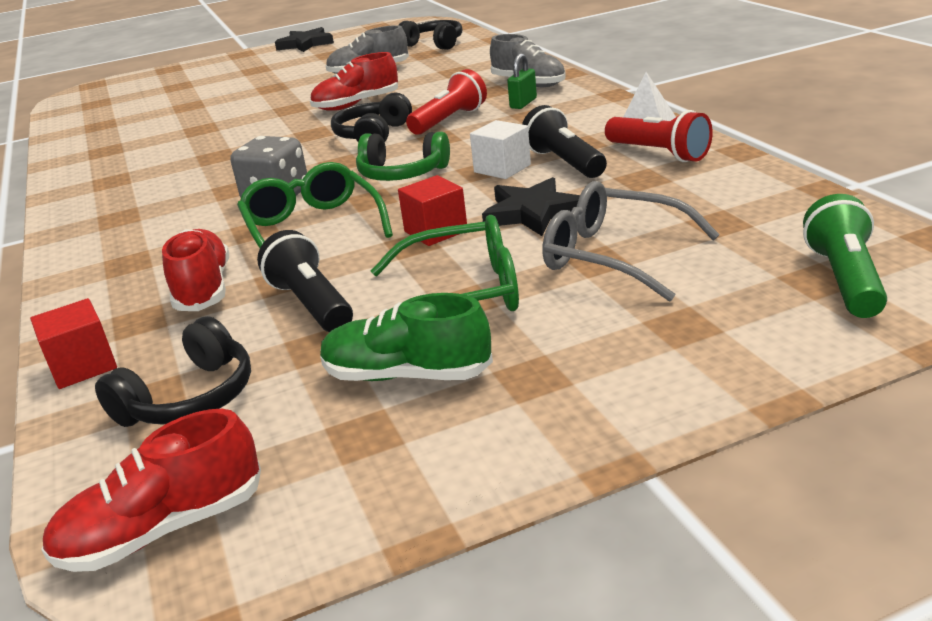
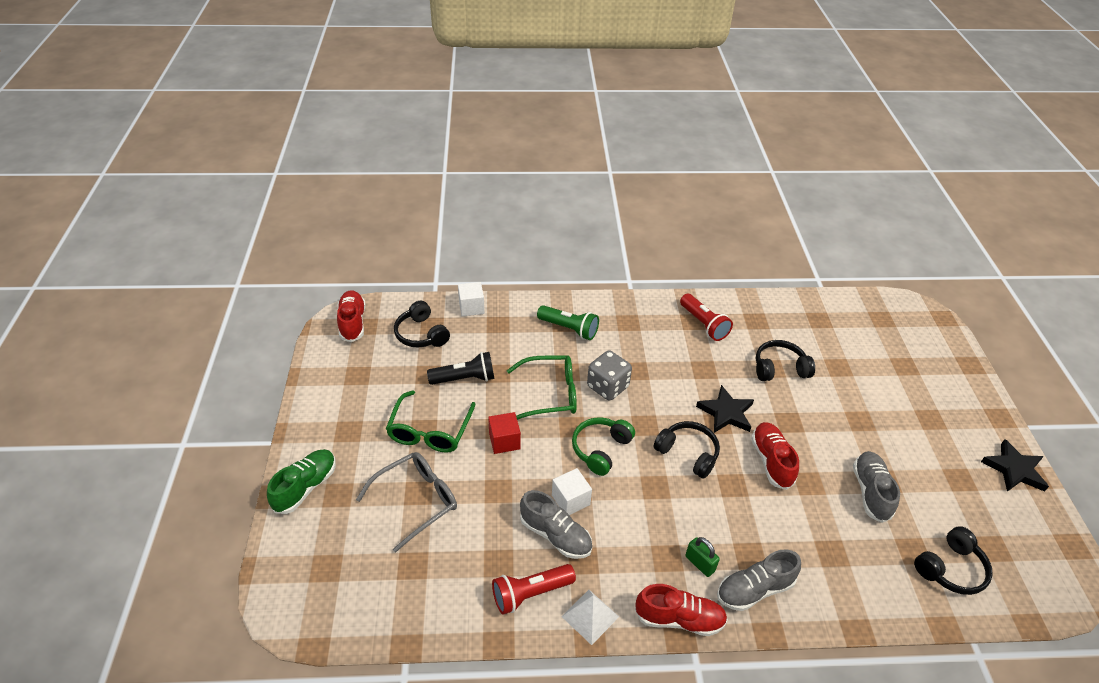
camera: 105 degrees right, 15 degrees up
(83, 366) = (471, 307): red cube -> white cube
(200, 125) = (779, 368): none -> black headphones
(204, 289) = (511, 346): red shoe -> red shoe (679, 619)
(407, 375) = (382, 395): green shoe -> green shoe (306, 487)
(449, 120) = (690, 504): red flashlight -> red flashlight (703, 324)
(532, 213) = (493, 489): black star -> black star (726, 413)
(564, 162) = (555, 535): black flashlight -> grey shoe
(844, 279) = (316, 578): green flashlight -> green flashlight (569, 329)

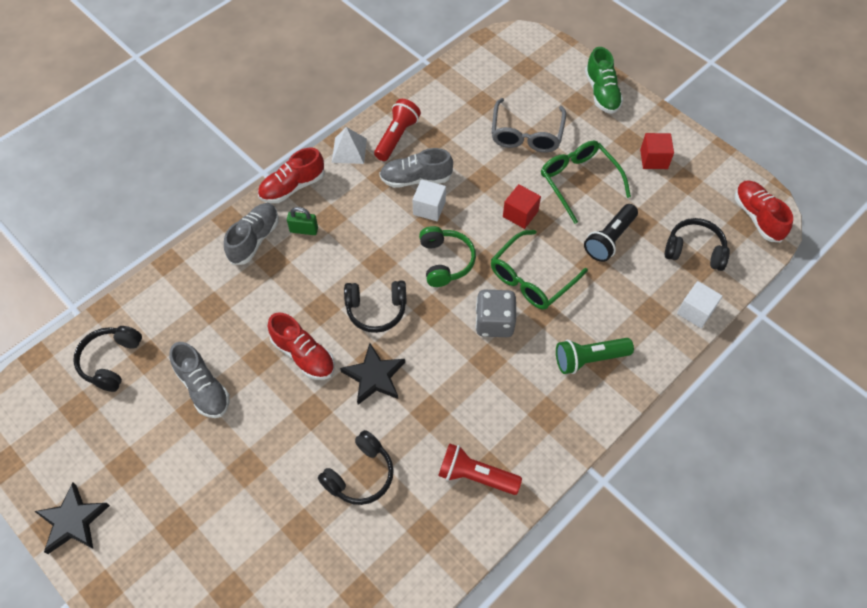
camera: 140 degrees right, 15 degrees up
(352, 323) = (757, 217): red shoe -> red shoe turned 150 degrees counterclockwise
(354, 405) = (654, 159): none -> red cube

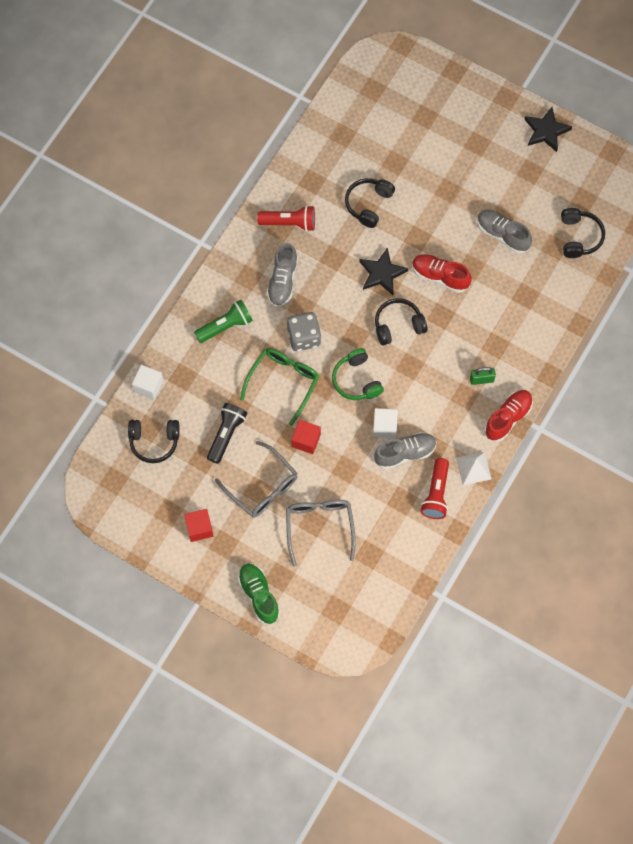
camera: 165 degrees right, 10 degrees up
(254, 239) = (518, 361): grey shoe -> grey shoe (282, 281)
(579, 182) = (262, 486): green glasses -> grey glasses
(757, 217) = (103, 489): red shoe -> none

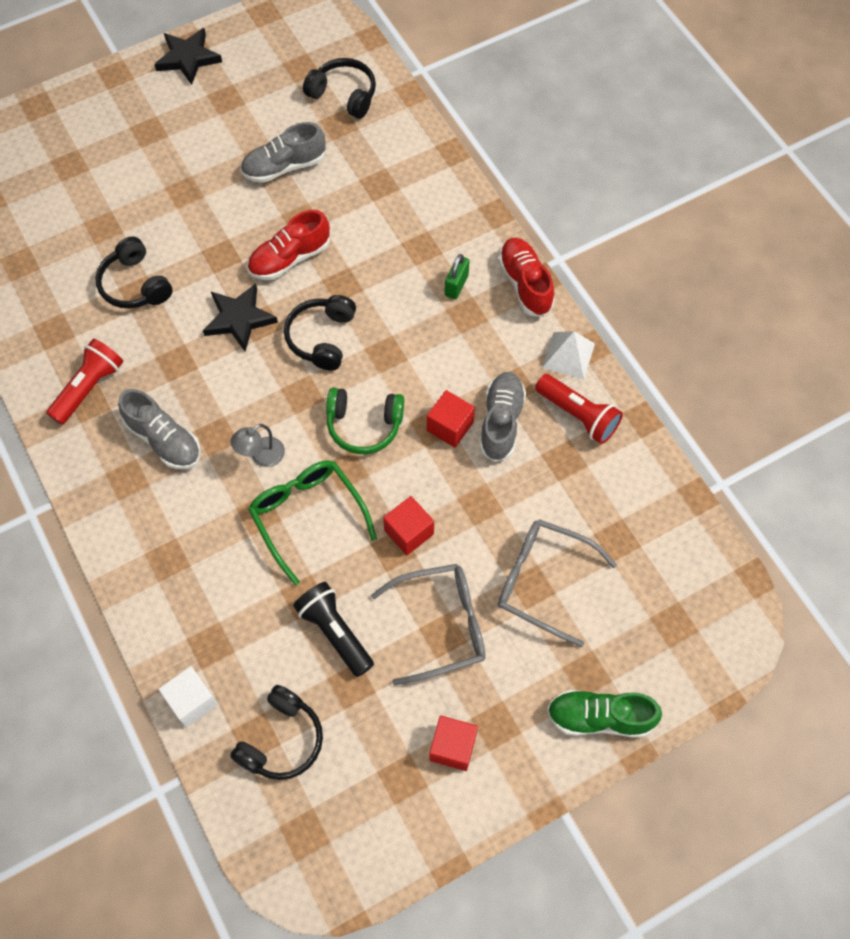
camera: 60 degrees left, 5 degrees down
(225, 326) = (175, 546): green flashlight -> none
(304, 337) = (261, 456): grey dice -> grey lamp
(384, 427) = (450, 426): white cube -> red cube

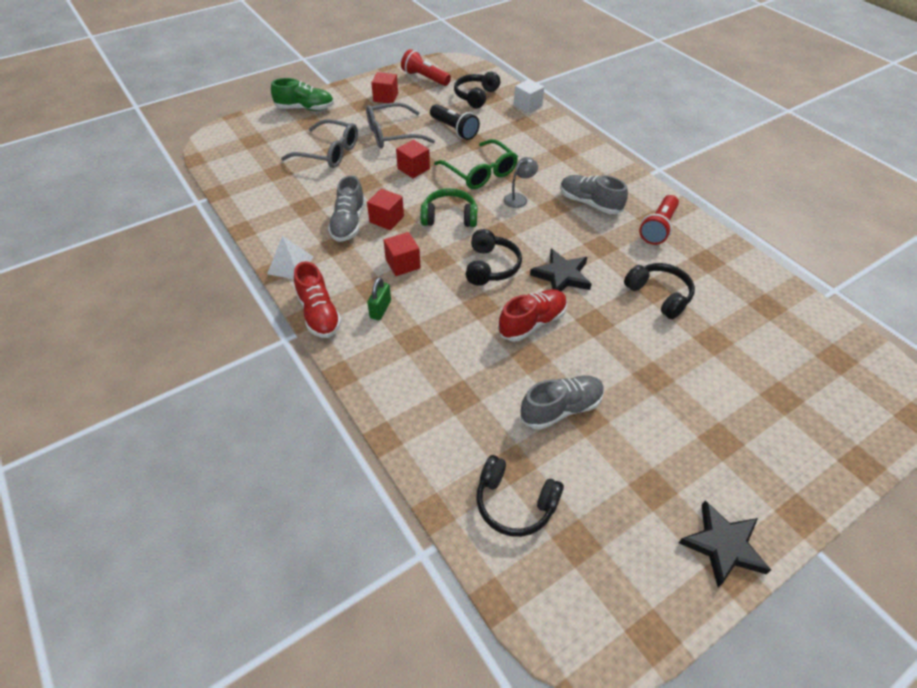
camera: 175 degrees right, 15 degrees down
(430, 348) = (403, 264): none -> red cube
(578, 415) = (290, 229): red flashlight -> red flashlight (425, 78)

